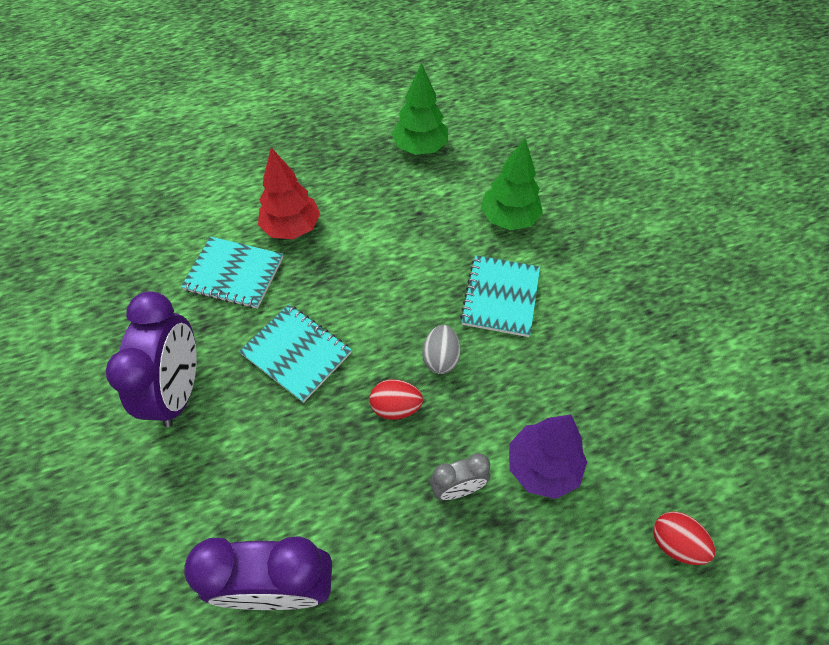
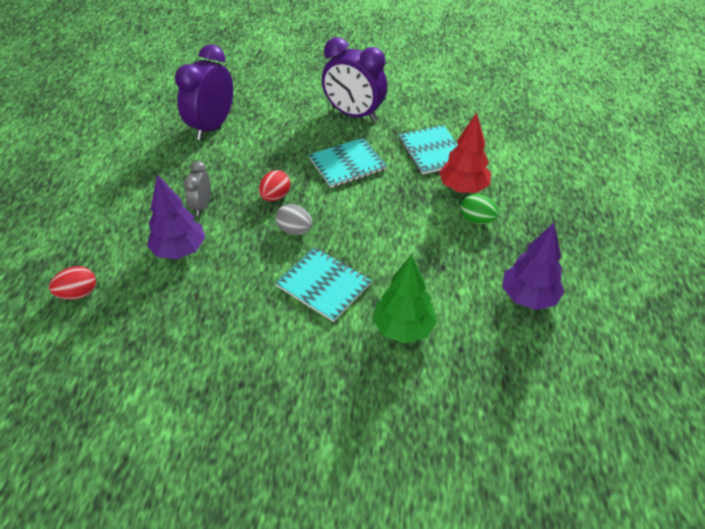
camera: 115 degrees right, 10 degrees down
(234, 274) = (432, 151): turquoise notebook -> turquoise notebook turned 60 degrees counterclockwise
(338, 204) = (476, 220): none -> green egg
(420, 148) = (528, 297): green tree -> purple tree

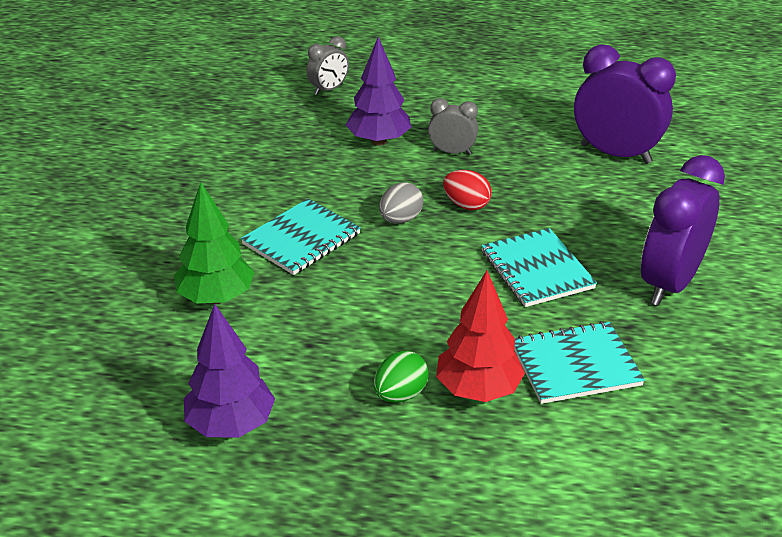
camera: 95 degrees right, 10 degrees down
(78, 293) = (328, 89): red egg -> grey clock

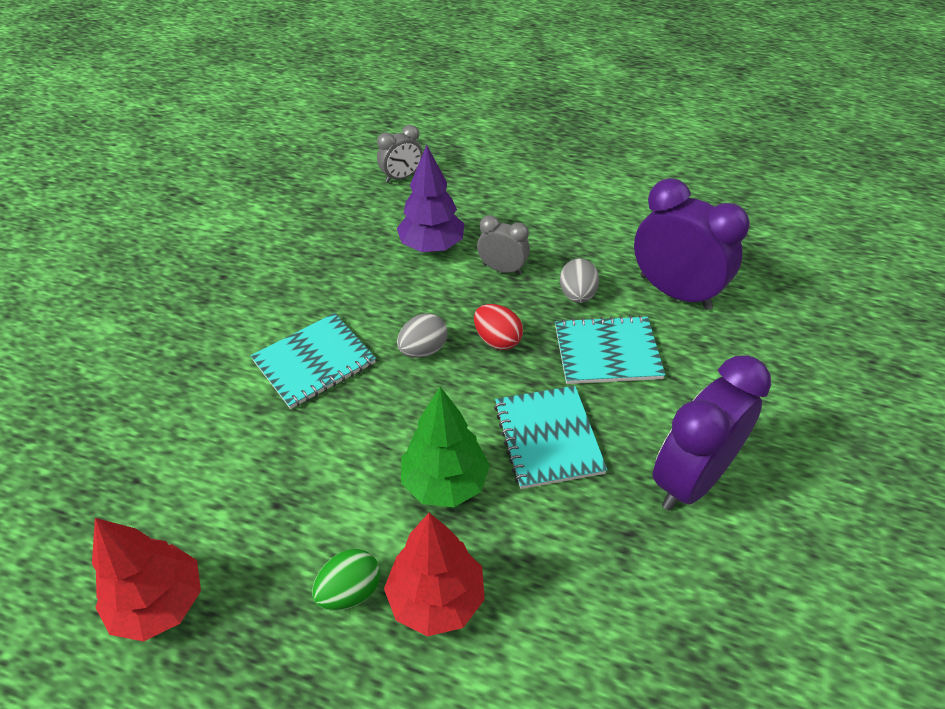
camera: 10 degrees right, 10 degrees up
(216, 297) = (204, 427): green tree -> green tree (444, 483)
(231, 424) = (159, 604): purple tree -> red tree
(528, 165) = (577, 295): none -> grey egg
(575, 365) = (554, 581): turquoise notebook -> turquoise notebook (607, 352)

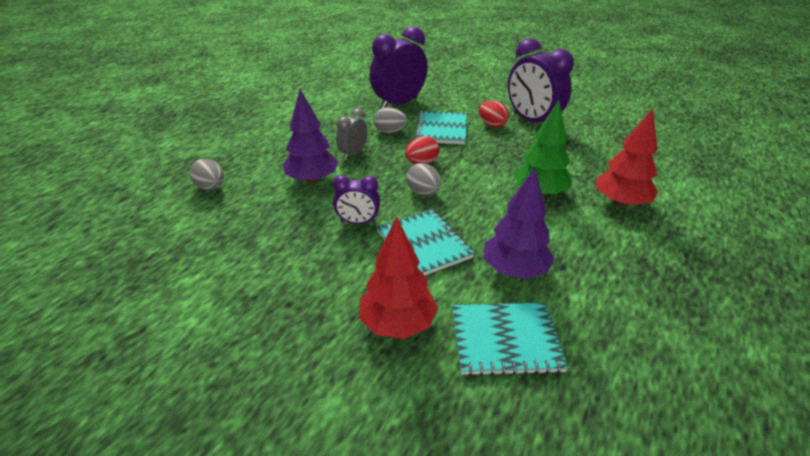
camera: 80 degrees left, 10 degrees down
(159, 604) = (660, 329): red tree -> red tree (397, 324)
(269, 452) = (514, 270): none -> purple tree
(350, 591) = (624, 234): green egg -> none
(351, 300) = (358, 222): none -> purple clock
(401, 177) = (211, 187): grey clock -> grey egg
(548, 438) = (505, 155): turquoise notebook -> turquoise notebook (505, 340)
(650, 417) = (492, 125): none -> red egg

